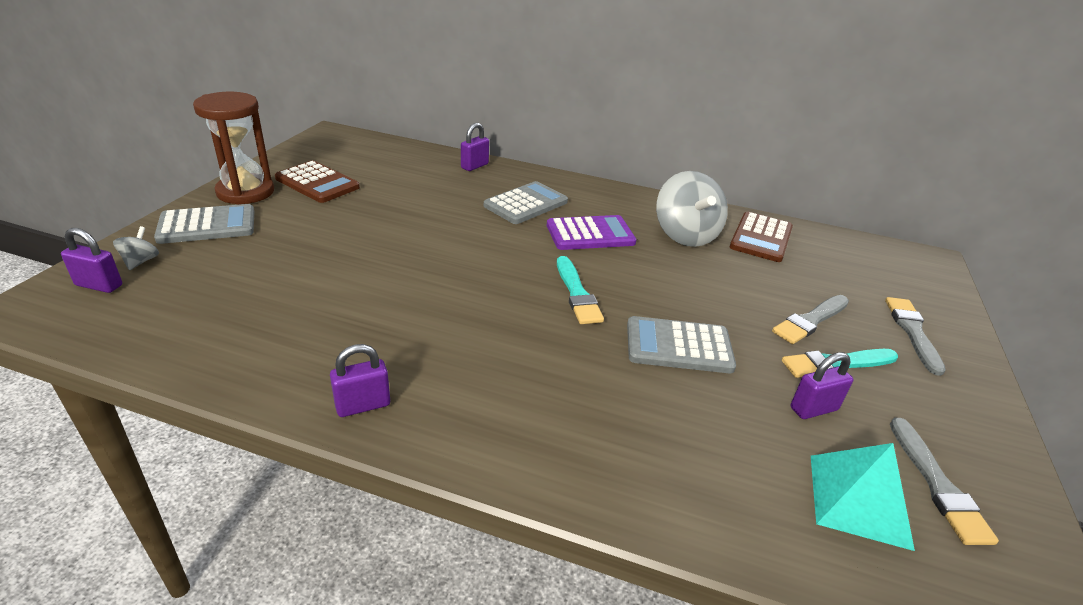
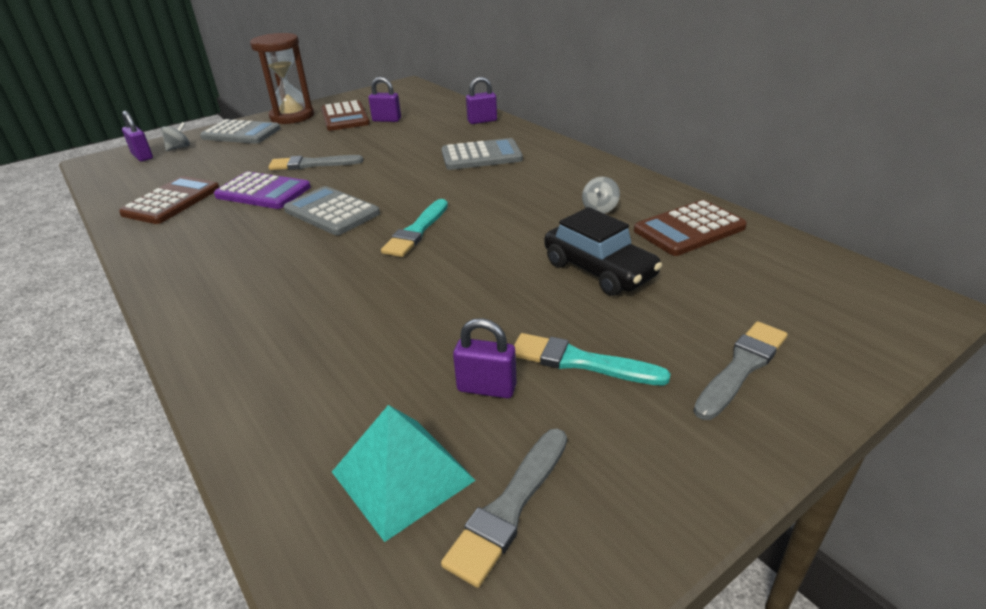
camera: 40 degrees right, 0 degrees up
(251, 334) = (172, 201): none -> brown calculator
(363, 405) = (165, 260): purple padlock -> purple padlock (386, 120)
(590, 234) = (502, 189): purple calculator -> purple calculator (263, 192)
(678, 346) = (440, 294): grey calculator -> grey calculator (332, 212)
(685, 235) = (600, 209): grey spinning top -> grey spinning top, size x0.44
(753, 288) = (599, 270): none -> black car
(810, 321) = (618, 316): grey brush -> grey brush (312, 164)

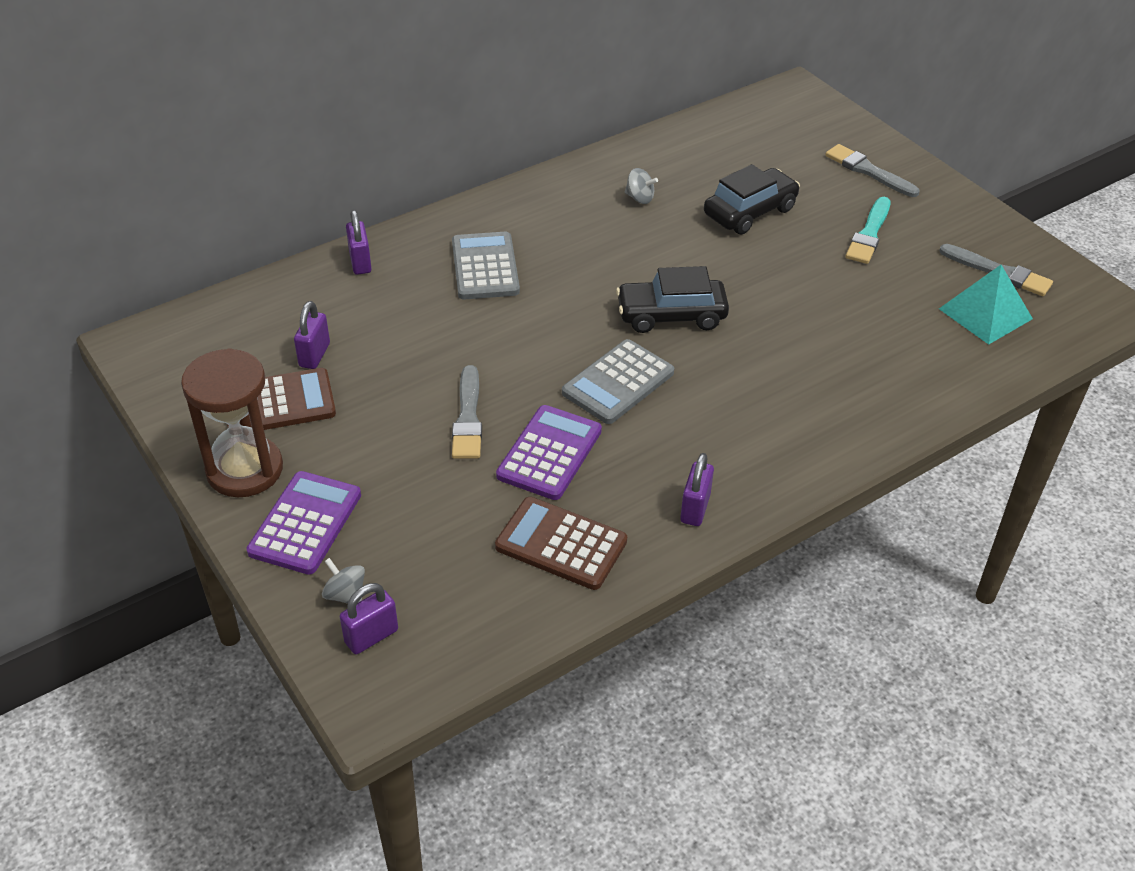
camera: 90 degrees left, 10 degrees up
(241, 133) = (305, 523): grey calculator -> purple calculator
(416, 231) = (671, 315): turquoise brush -> black car
(486, 388) = (901, 277): purple padlock -> purple padlock (695, 508)
(689, 229) = (685, 157): brown calculator -> none

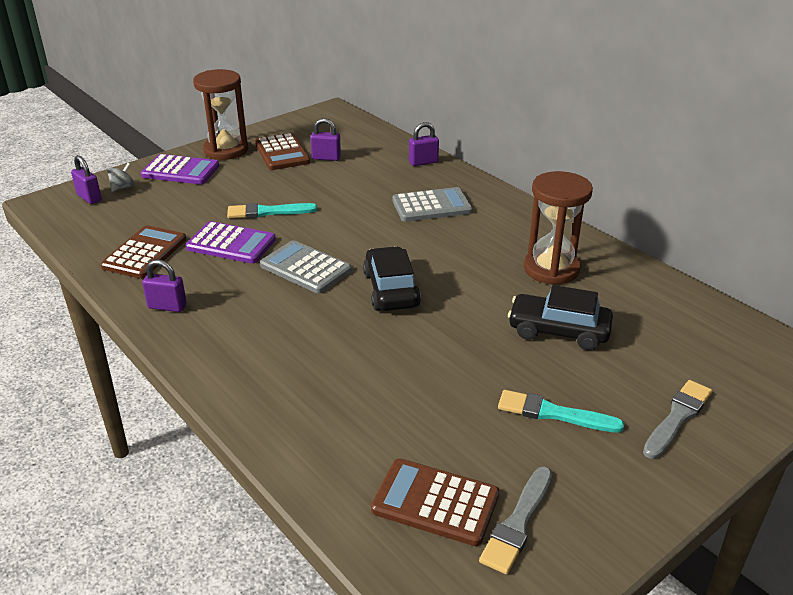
camera: 85 degrees right, 10 degrees down
(468, 418) = (268, 212): grey brush -> turquoise brush
(639, 198) = (551, 269): grey spinning top -> brown hourglass
(750, 212) = (558, 331): black car -> black car turned 150 degrees clockwise
(985, 313) = (435, 502): turquoise pyramid -> brown calculator

